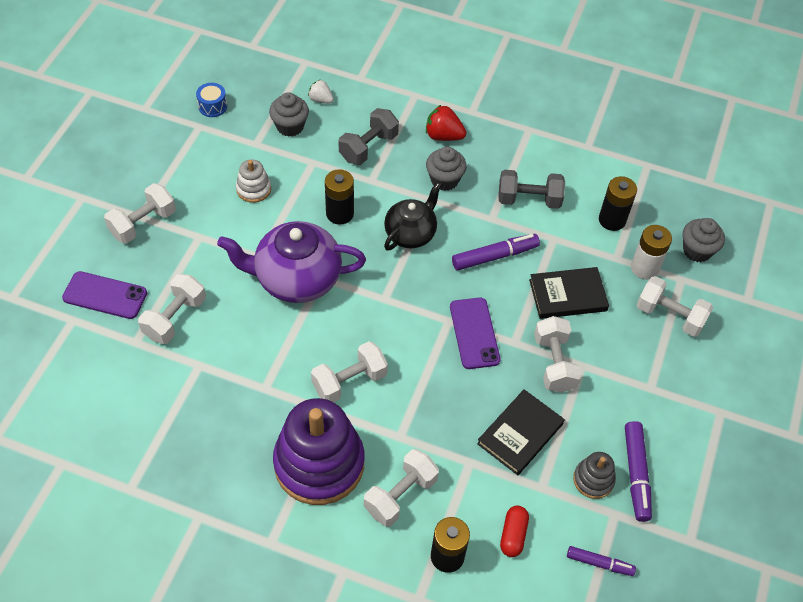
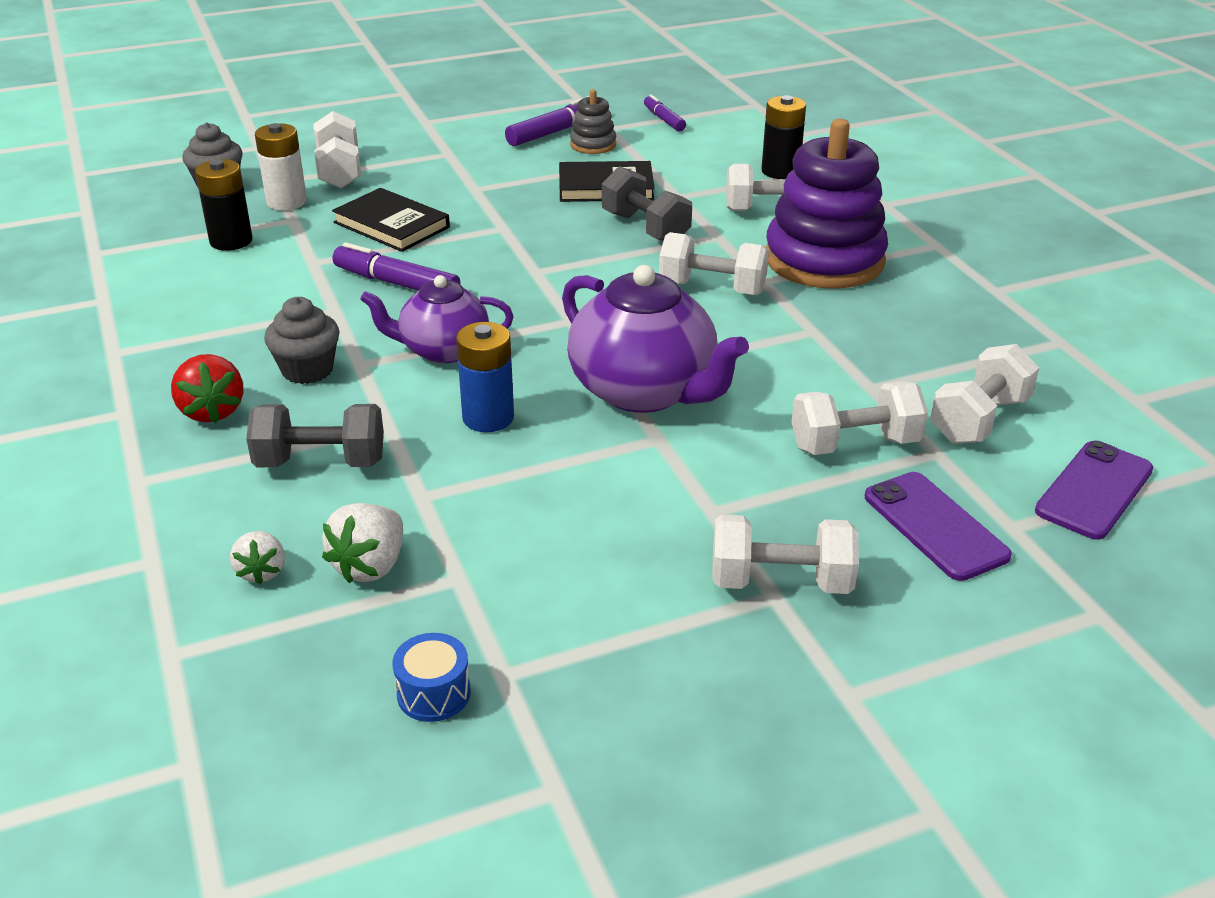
camera: 130 degrees left, 20 degrees down
(253, 189) = (554, 518): white stacking toy -> none
(290, 126) = (370, 566): grey cupcake -> white strawberry
(340, 213) = (488, 418): black battery -> blue battery
(410, 233) = (443, 350): black teapot -> purple teapot
(474, 333) = (528, 251): purple phone -> purple phone (1094, 490)
(513, 535) = (707, 155): red capsule -> none
(529, 199) = (264, 300): grey dumbbell -> grey dumbbell (645, 228)
(554, 363) = (496, 201): white dumbbell -> white dumbbell (979, 420)

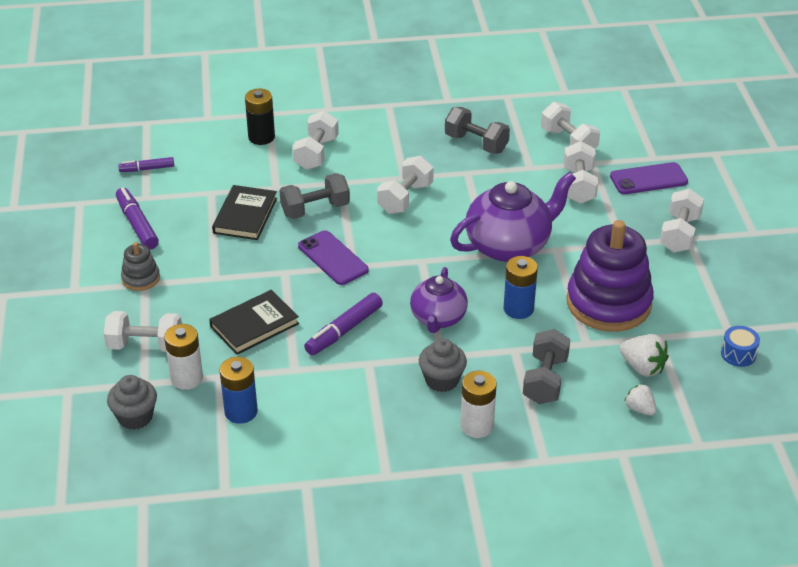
camera: 75 degrees left, 5 degrees up
(212, 411) = (477, 426): red strawberry -> white battery
(231, 241) = (241, 411): black battery -> blue battery
(261, 571) = (639, 409): white strawberry -> white strawberry turned 135 degrees counterclockwise
(593, 144) = (171, 210): grey stacking toy -> grey stacking toy (141, 278)
(824, 260) = (389, 149): purple stacking toy -> purple stacking toy (608, 303)
(898, 329) = (476, 143): none -> grey dumbbell
(1094, 490) = (632, 127): purple phone -> purple phone (333, 258)

